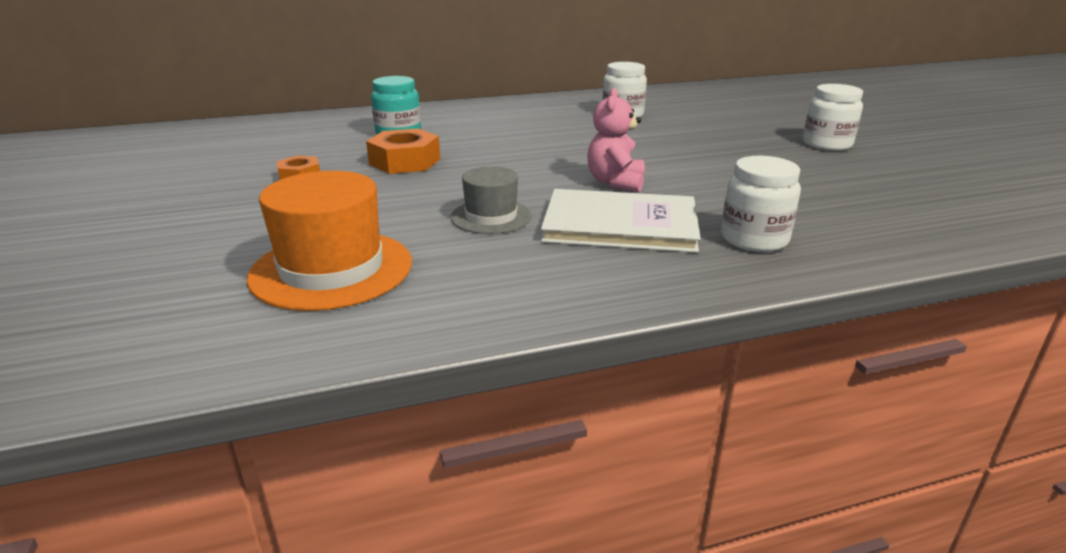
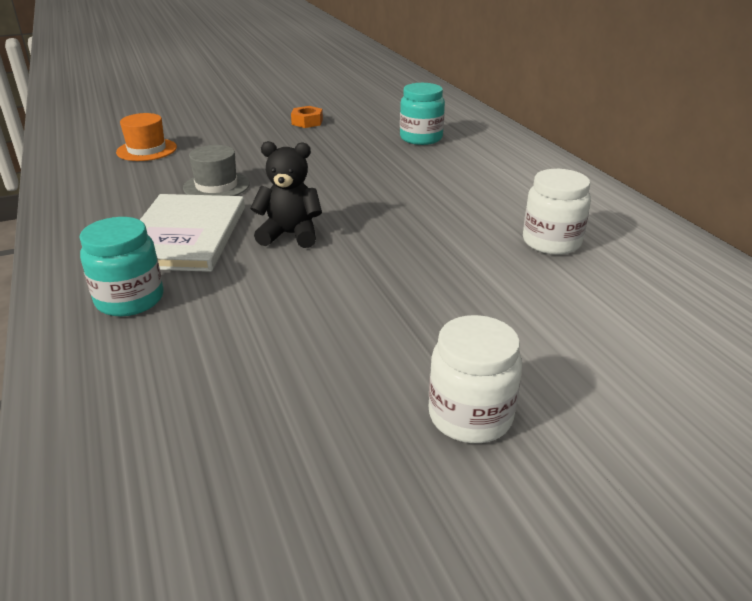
camera: 85 degrees right, 5 degrees up
(332, 269) = (147, 150): orange hat -> orange hat, size x0.60
(405, 161) = (344, 148): orange nut -> none
(615, 182) = (290, 235): pink teddy bear -> black teddy bear
(754, 239) = (130, 299): white jar -> turquoise jar

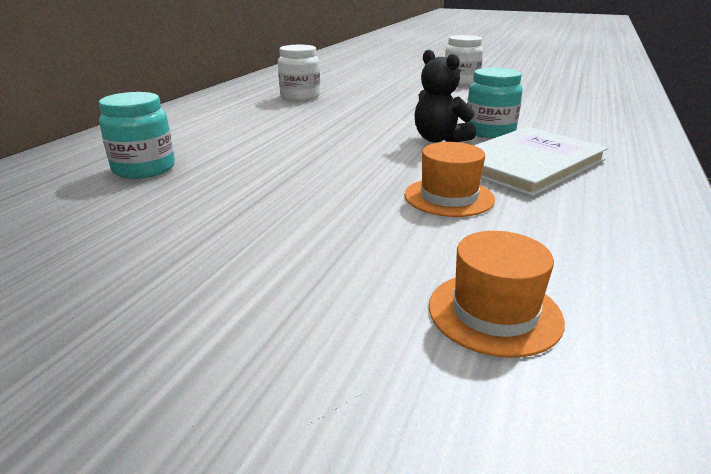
camera: 135 degrees left, 5 degrees down
(130, 299) = (596, 141): turquoise jar -> turquoise jar (489, 132)
(216, 186) = (449, 197): grey hat -> orange hat
(307, 122) = (157, 254): orange nut -> none

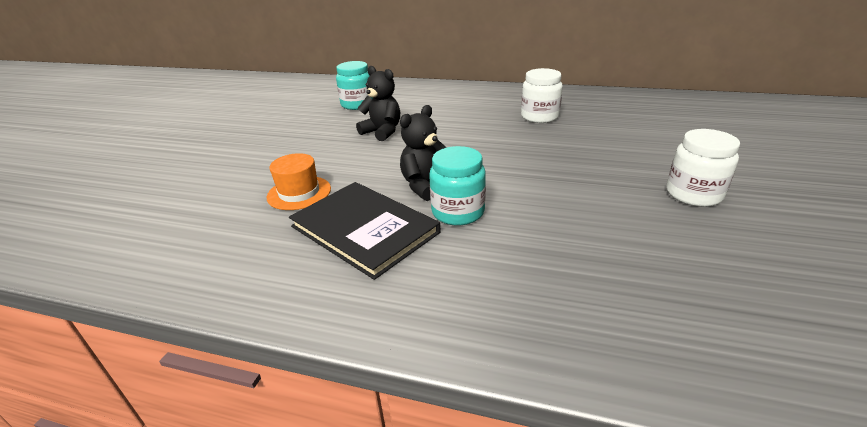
camera: 85 degrees right, 5 degrees up
(280, 154) = (382, 132): none -> black teddy bear
(494, 312) = (162, 207): orange hat -> none
(527, 163) = (364, 229): white book -> black book

